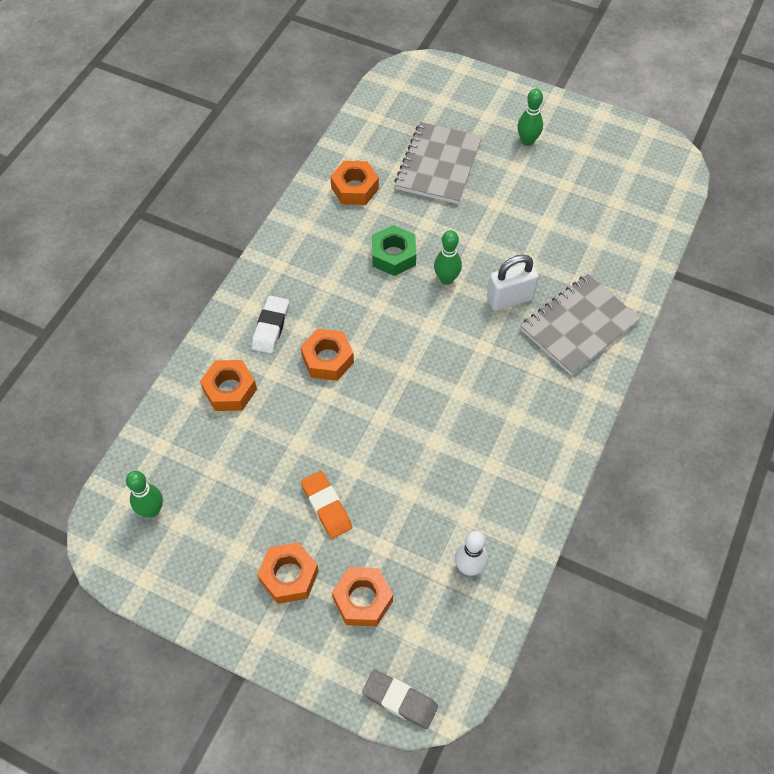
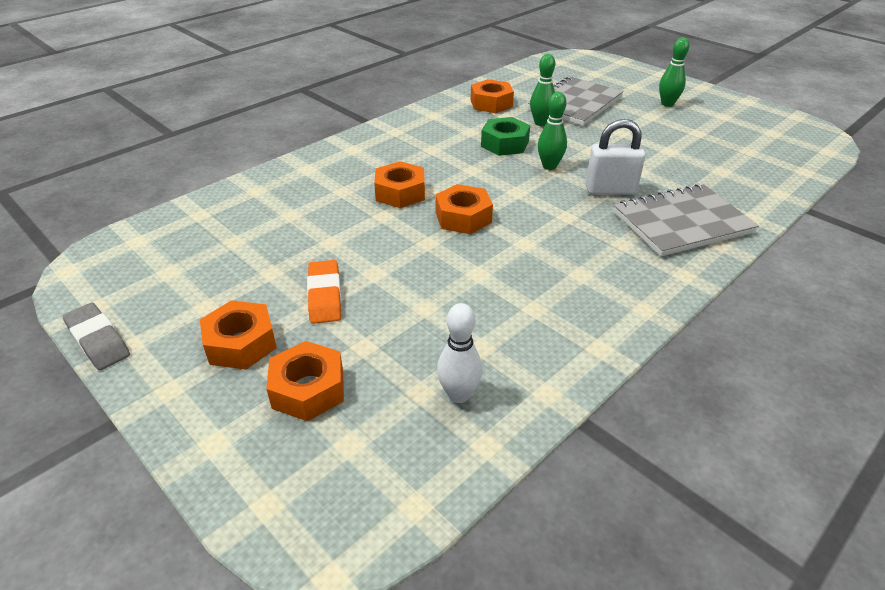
camera: 20 degrees right, 20 degrees down
(152, 510) = (150, 255): green bowling pin -> green bowling pin (541, 123)
(230, 390) = (293, 193): orange nut -> orange nut (463, 217)
(271, 327) = (361, 163): white eraser -> none
(400, 700) = (283, 517): grey eraser -> grey eraser (98, 340)

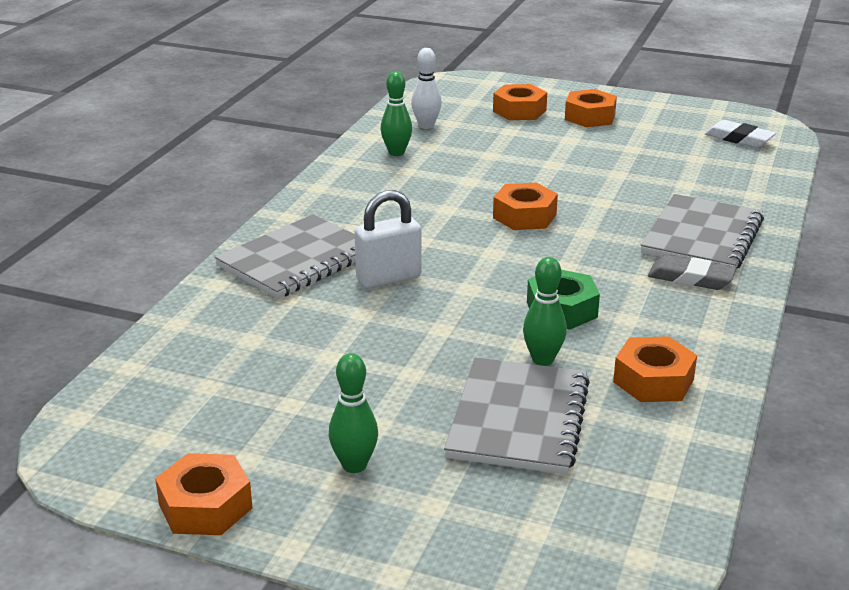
camera: 155 degrees right, 10 degrees down
(98, 340) = (679, 101): grey eraser -> grey eraser (690, 278)
(154, 254) = (739, 139): none -> white eraser
(325, 295) = (571, 145): orange eraser -> none
(352, 167) = (702, 237): none -> grey notebook
(400, 193) = (613, 223): orange nut -> orange nut (205, 506)
(549, 166) = (479, 291): green bowling pin -> green bowling pin (396, 152)

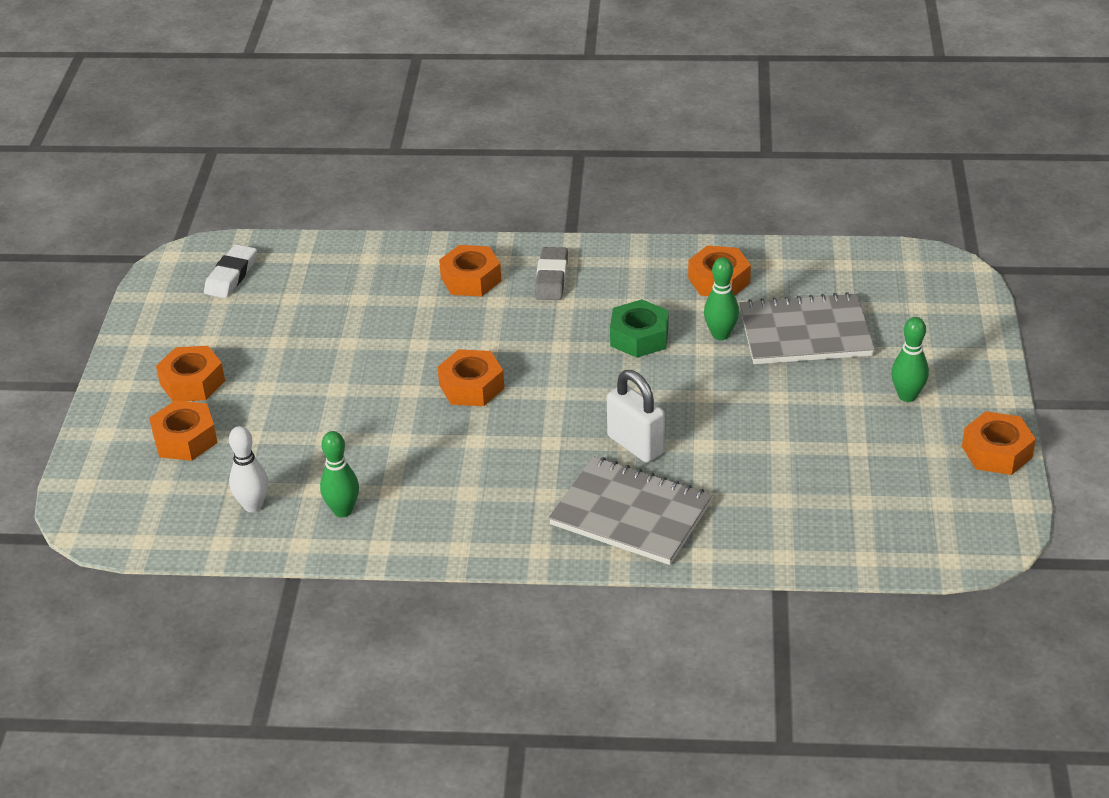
camera: 105 degrees left, 10 degrees up
(702, 237) = (471, 279): grey notebook -> orange nut

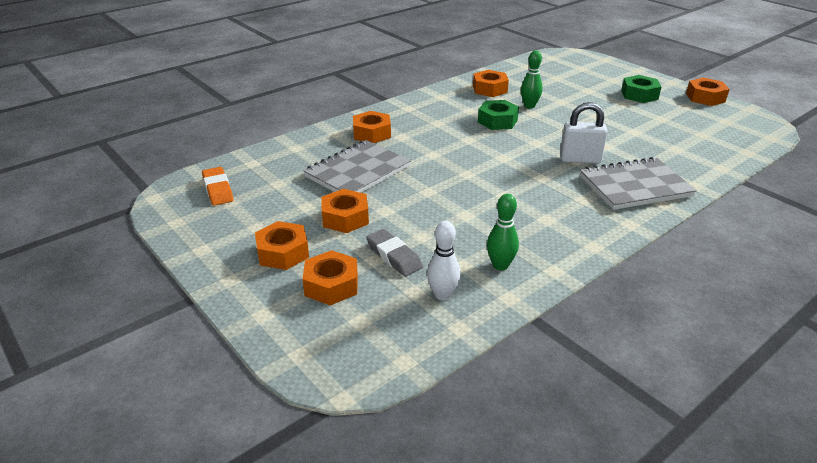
camera: 45 degrees left, 5 degrees down
(231, 276) = (218, 189): white eraser -> orange eraser
(471, 386) = (458, 174): orange nut -> orange nut (345, 218)
(551, 278) = (413, 117): grey eraser -> grey eraser (394, 256)
(805, 333) = (560, 92): grey notebook -> grey notebook (358, 172)
(907, 396) = (639, 95): green bowling pin -> green nut

